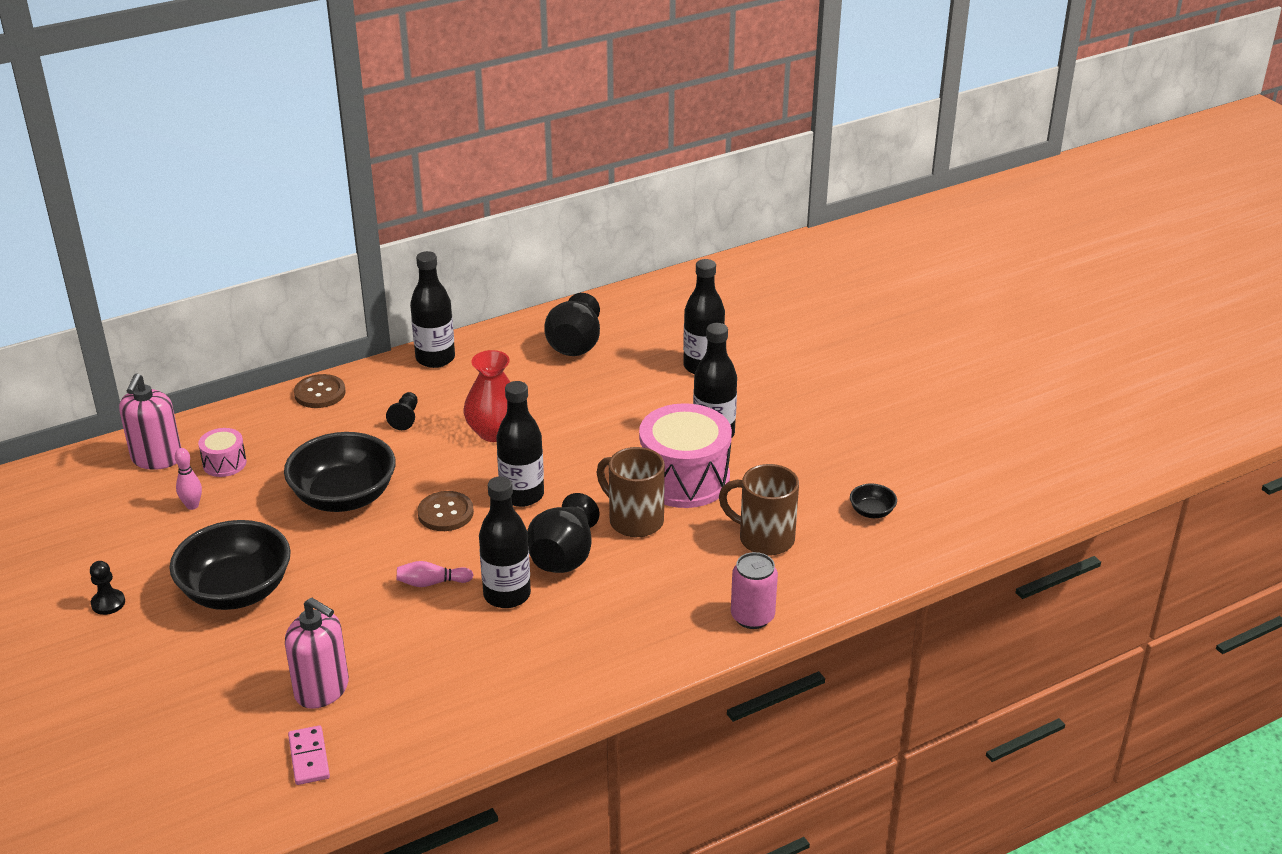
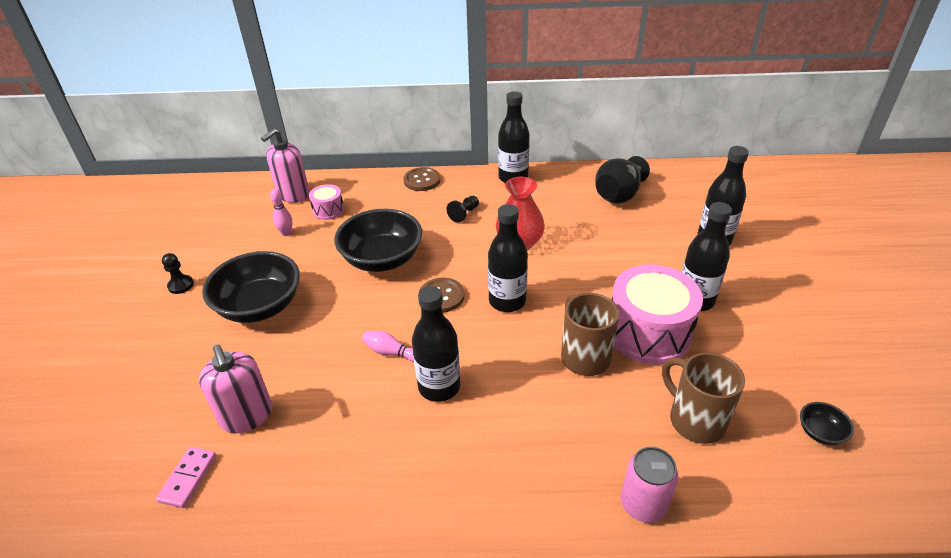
camera: 30 degrees right, 5 degrees up
(563, 557) = (506, 369): black vase -> none

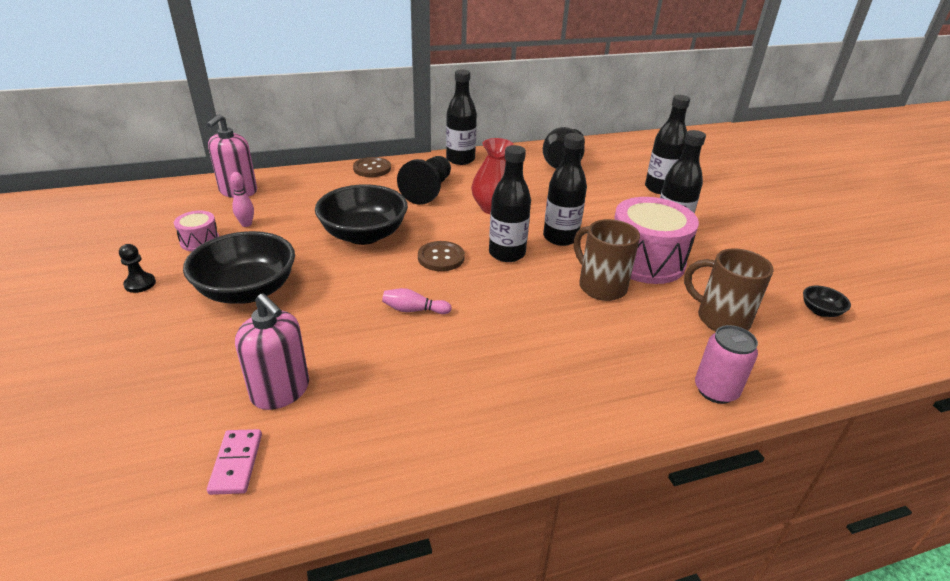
camera: 20 degrees left, 5 degrees down
(328, 210) = (284, 201): pink drum -> pink drum (200, 241)
(439, 387) = (478, 331): black bottle -> black bottle (560, 238)
(464, 214) = (428, 191): black pawn -> black pawn, size x1.95

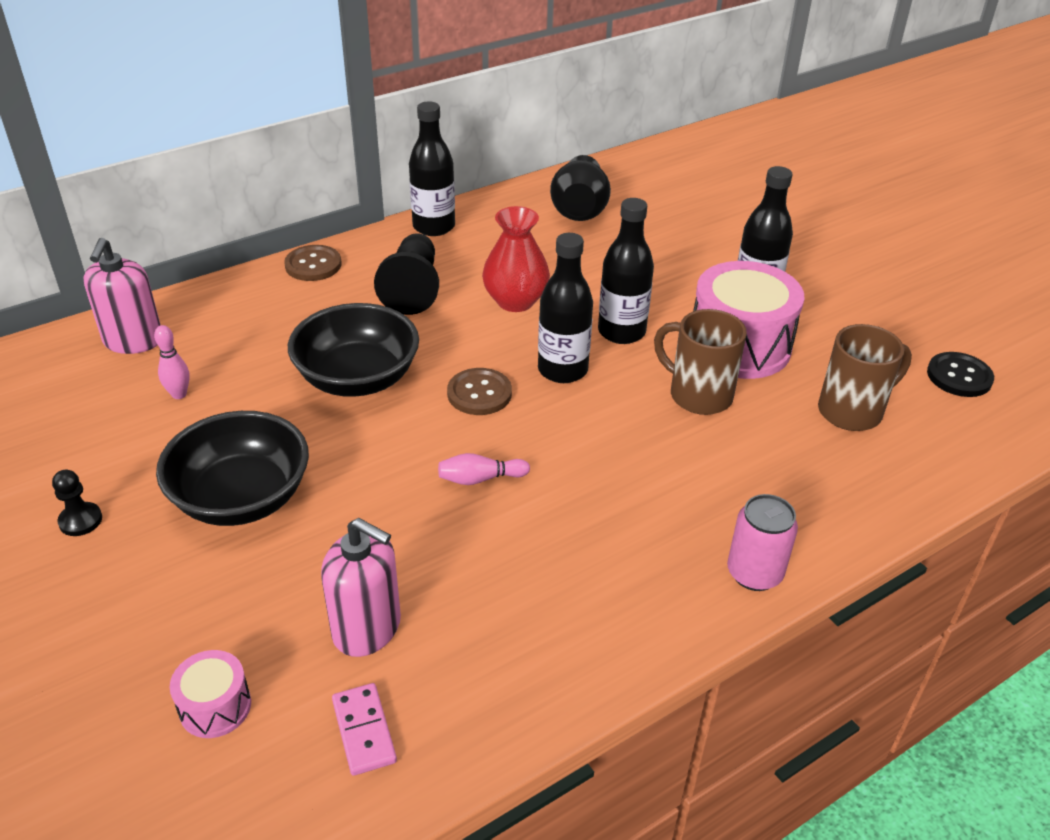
camera: 15 degrees left, 5 degrees up
(200, 241) = (126, 435): pink drum -> pink drum (215, 707)
(659, 188) = (720, 228): black bottle -> none
(715, 390) = (873, 507): pink can -> pink can (754, 573)
(720, 319) = (852, 411): brown mug -> brown mug turned 135 degrees clockwise
(820, 311) = (959, 376): black bowl -> black button

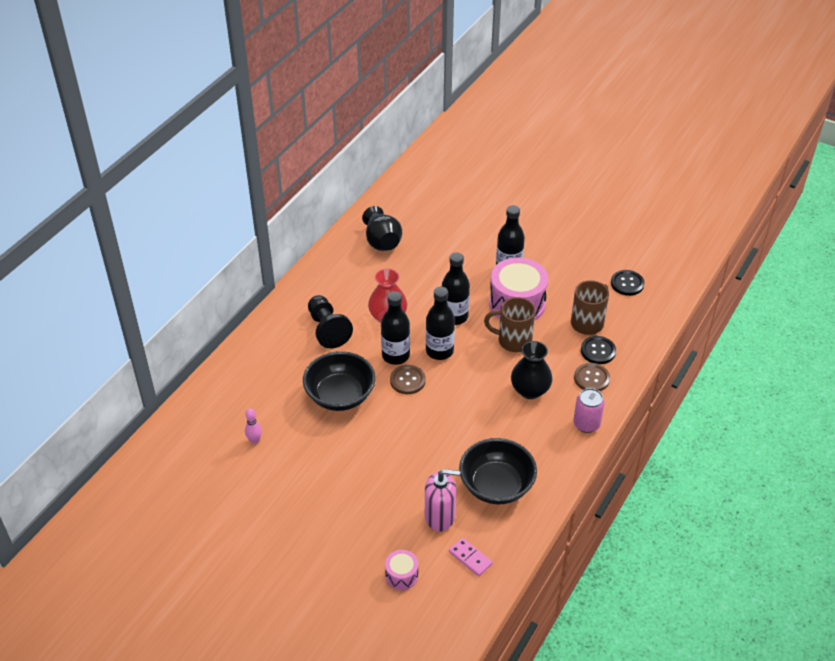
camera: 25 degrees left, 5 degrees up
(80, 520) = (266, 524): black pawn -> none
(133, 341) = (201, 419): pink soap dispenser -> none
(242, 498) = (335, 481): black bowl -> black bowl (496, 485)
(313, 265) = (259, 334): brown button -> brown button (591, 378)
(434, 227) = (308, 282): black bottle -> black bottle (395, 355)
(480, 479) = (439, 426): pink bowling pin -> none
(680, 479) = (530, 390): none -> black vase
(847, 460) = (598, 351): none -> black button

